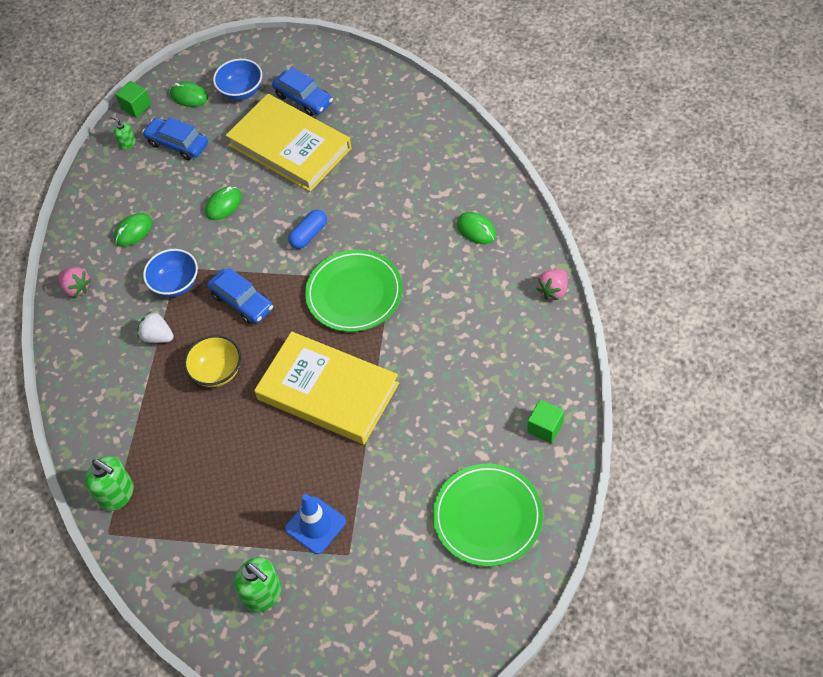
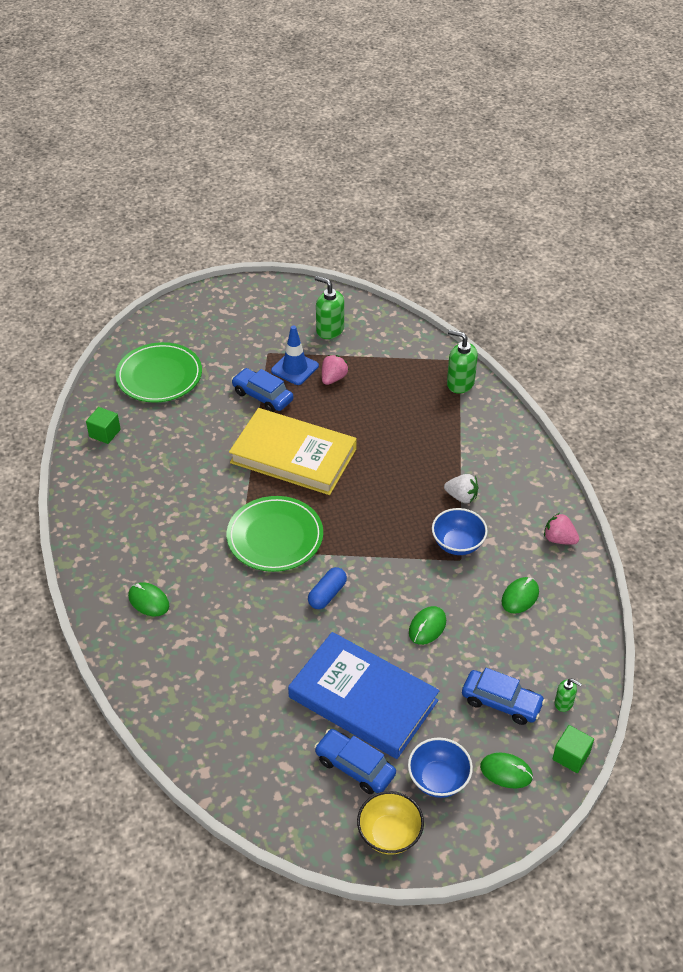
camera: 170 degrees right, 10 degrees down
(217, 372) = (397, 469): yellow bowl -> yellow bowl (389, 834)
(242, 302) = (386, 528): blue car -> blue car (262, 396)
(290, 146) = (363, 699): yellow book -> blue book
(553, 291) = (78, 541): pink strawberry -> pink strawberry (333, 378)

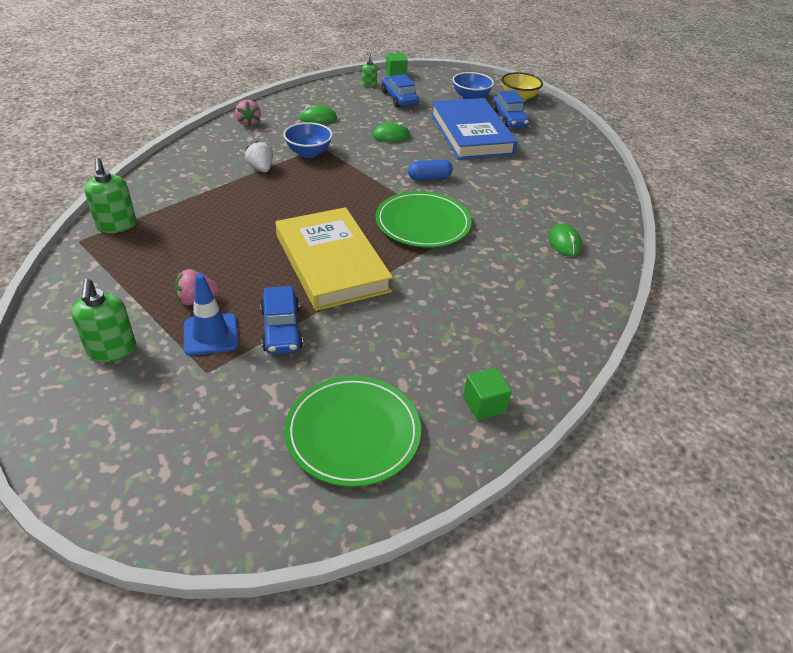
camera: 140 degrees left, 5 degrees down
(506, 772) = (434, 85): green mouse -> none

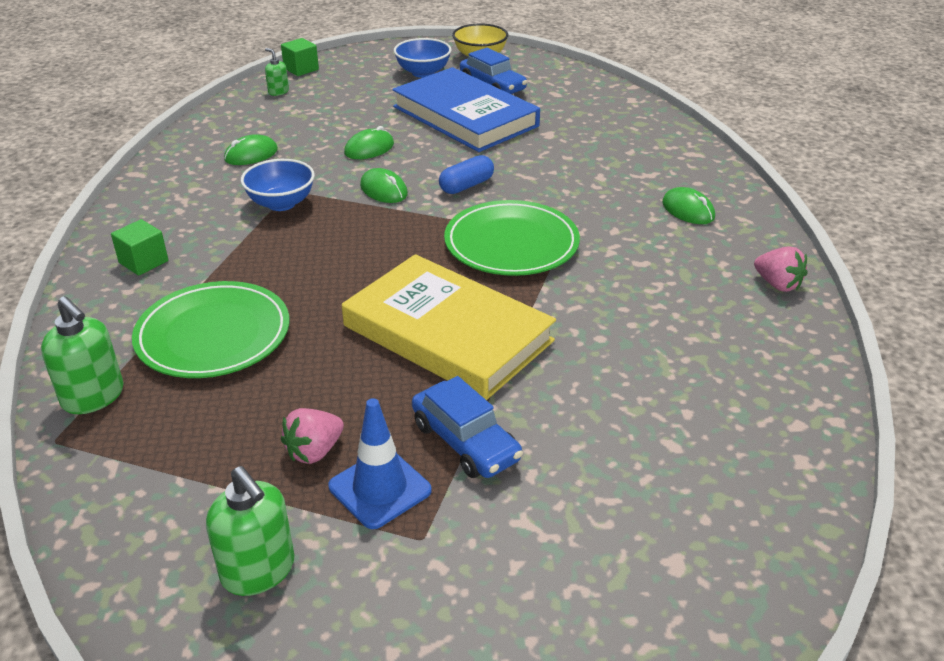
camera: 25 degrees left, 5 degrees down
(248, 123) = (157, 190): pink strawberry -> pink strawberry (777, 284)
(261, 168) = (235, 245): white strawberry -> none
(353, 433) = (673, 529): green plate -> green plate (213, 335)
(375, 164) = (383, 190): none -> green mouse
(399, 98) = (335, 99): blue car -> none
(484, 404) = (778, 427): green cube -> green cube (143, 262)

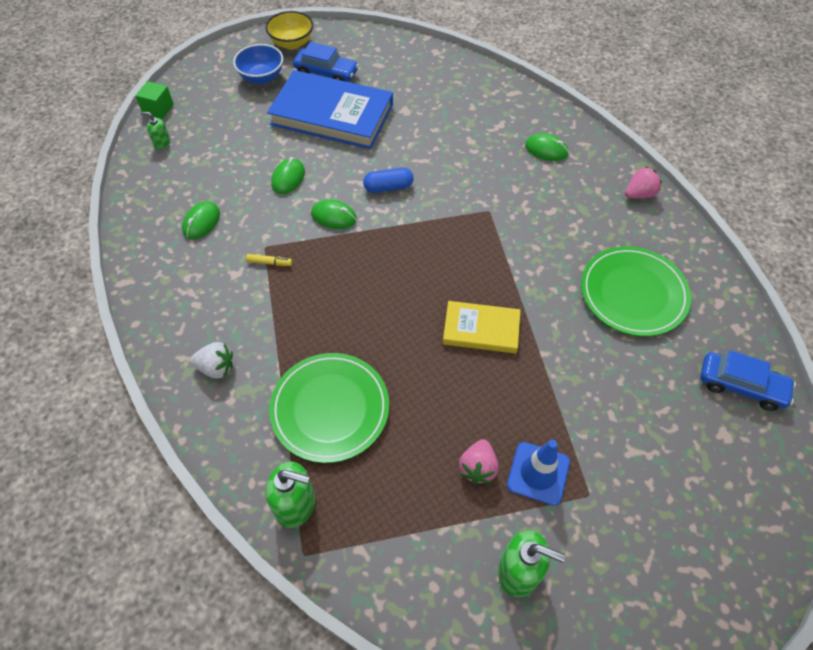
camera: 30 degrees left, 20 degrees up
(143, 262) = (216, 368): green cube -> white strawberry
(281, 203) = (269, 262): blue bowl -> yellow marker
(447, 333) = (481, 330): yellow book -> yellow book, size x0.55
(465, 442) = (558, 411): blue car -> blue car (741, 386)
(466, 186) = (388, 187): blue capsule -> blue capsule turned 60 degrees clockwise
(511, 244) = (460, 230): green plate -> green plate (633, 293)
(777, 284) = (639, 194): pink strawberry -> pink strawberry turned 45 degrees counterclockwise

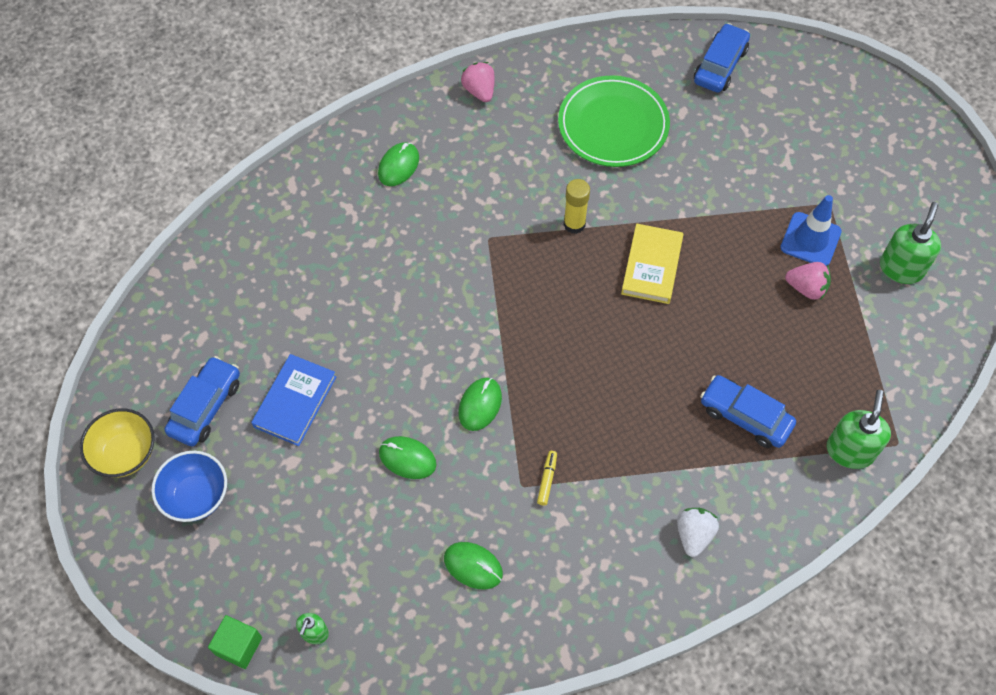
camera: 85 degrees left, 5 degrees up
(330, 409) = (745, 416): green plate -> blue car
(332, 114) = (295, 402): blue book -> blue book, size x0.55
(388, 187) = (438, 340): blue capsule -> none
(514, 269) = (574, 224): none -> yellow glue stick

